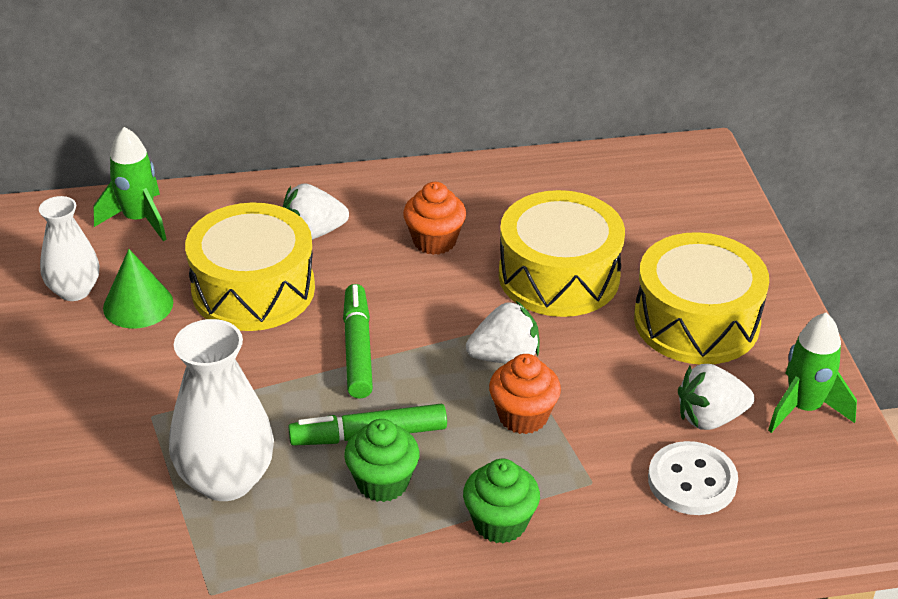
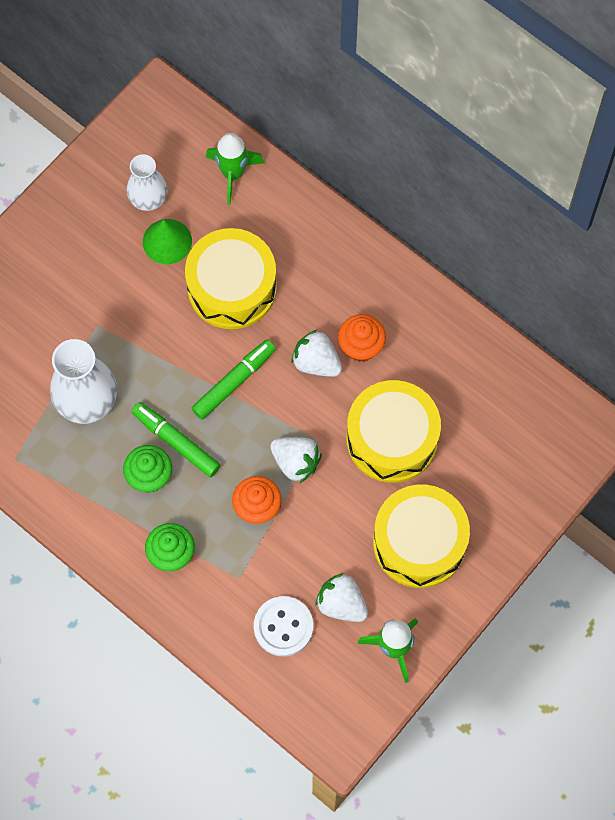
camera: 50 degrees right, 30 degrees up
(313, 233) = (307, 275): white strawberry -> white strawberry (316, 362)

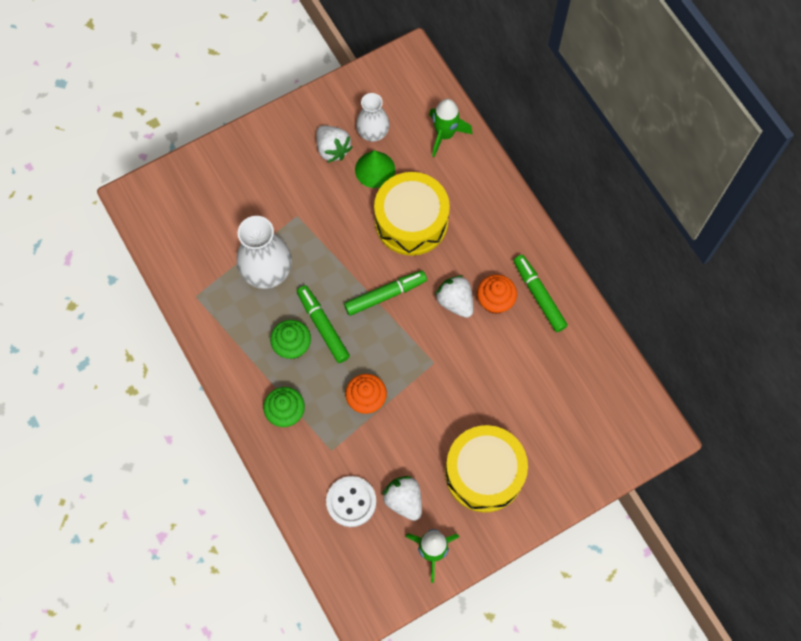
camera: 20 degrees right, 0 degrees up
(296, 462) = (410, 374): white strawberry -> white strawberry (333, 149)
(392, 438) = (493, 382): yellow drum -> none
(408, 324) = (539, 296): none -> green marker

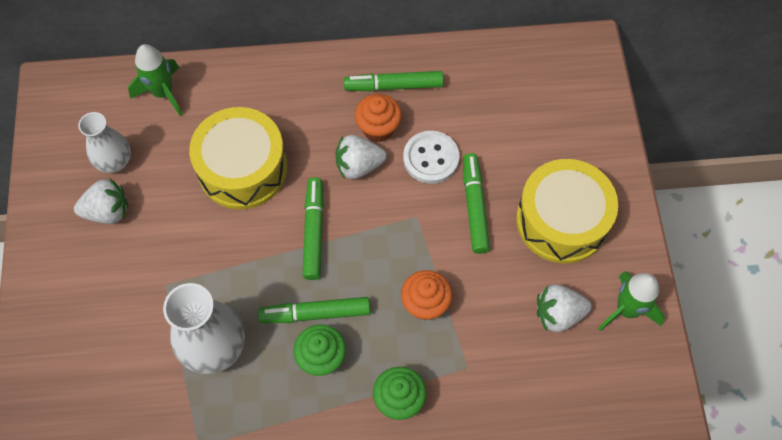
camera: 65 degrees left, 5 degrees down
(351, 502) = (537, 371): white button -> white button (431, 158)
(375, 169) = (160, 178): green cone -> none
(463, 402) = (474, 207): none -> green marker

